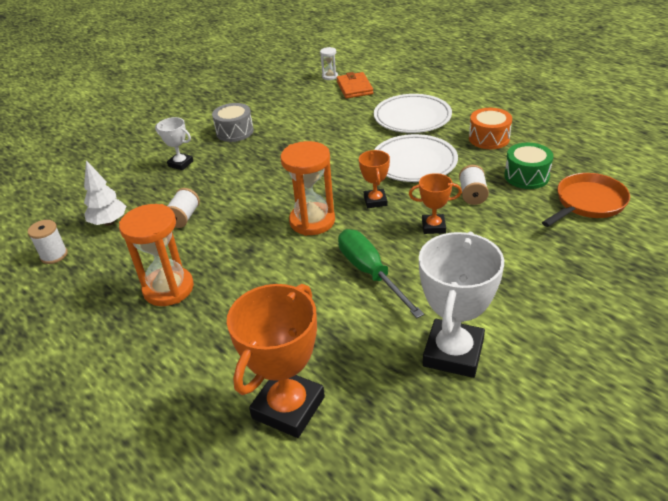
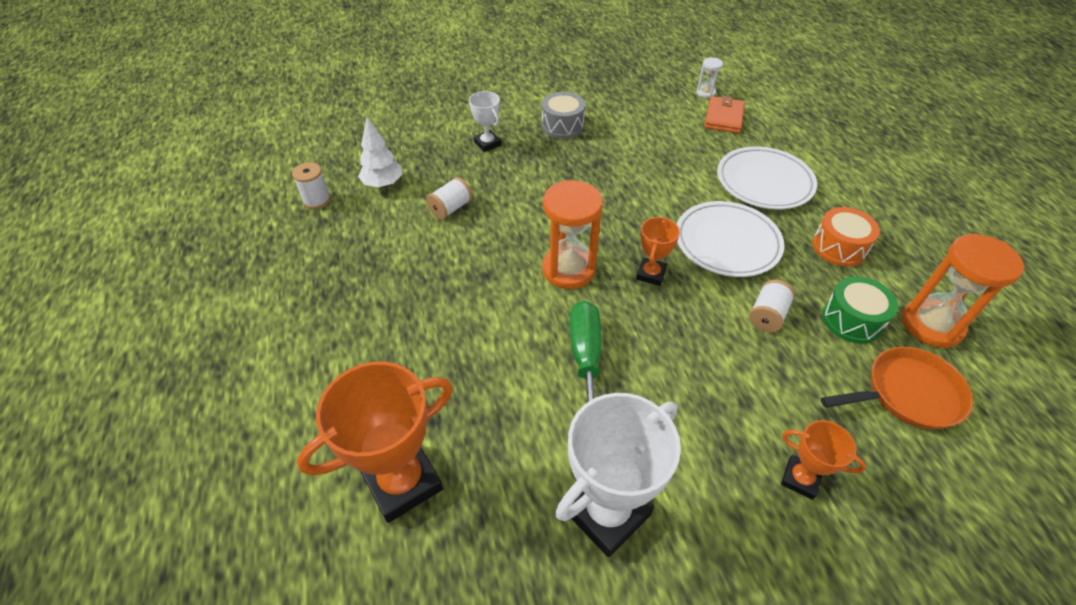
camera: 25 degrees right, 10 degrees up
(168, 289) = (386, 284): orange hourglass -> orange hourglass (931, 325)
(433, 227) = (693, 337): orange trophy -> orange trophy (800, 479)

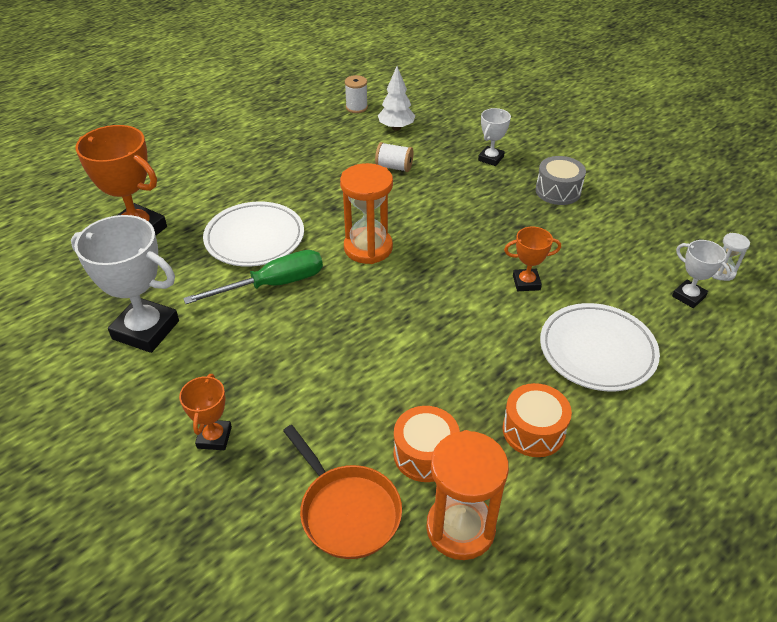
camera: 65 degrees right, 5 degrees down
(650, 274) = (395, 297): orange trophy -> orange trophy (526, 283)
(723, 117) = (688, 296): orange wallet -> white trophy
(727, 242) = (474, 339): white plate -> white plate (254, 238)
(767, 315) = (391, 386): white spool -> none
(851, 320) = (425, 454): green drum -> orange drum

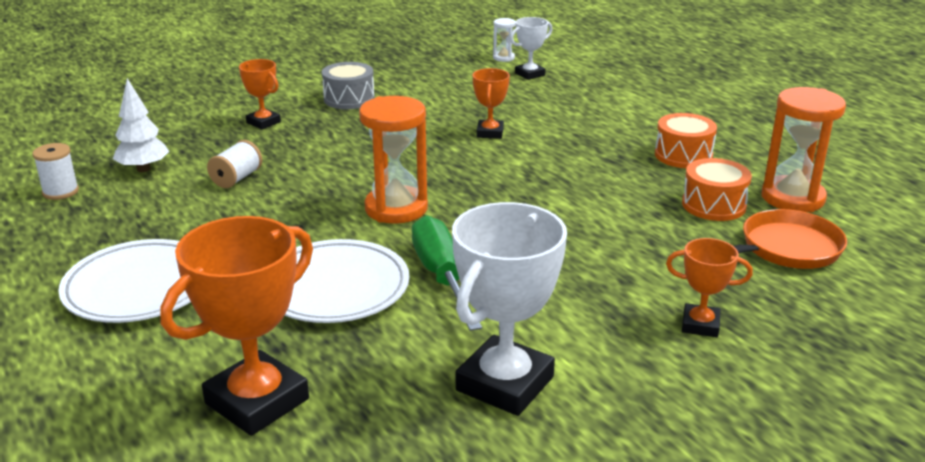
camera: 80 degrees left, 15 degrees down
(491, 158) = (263, 122): white trophy -> orange trophy
(597, 351) = (590, 117): white plate -> white plate (139, 287)

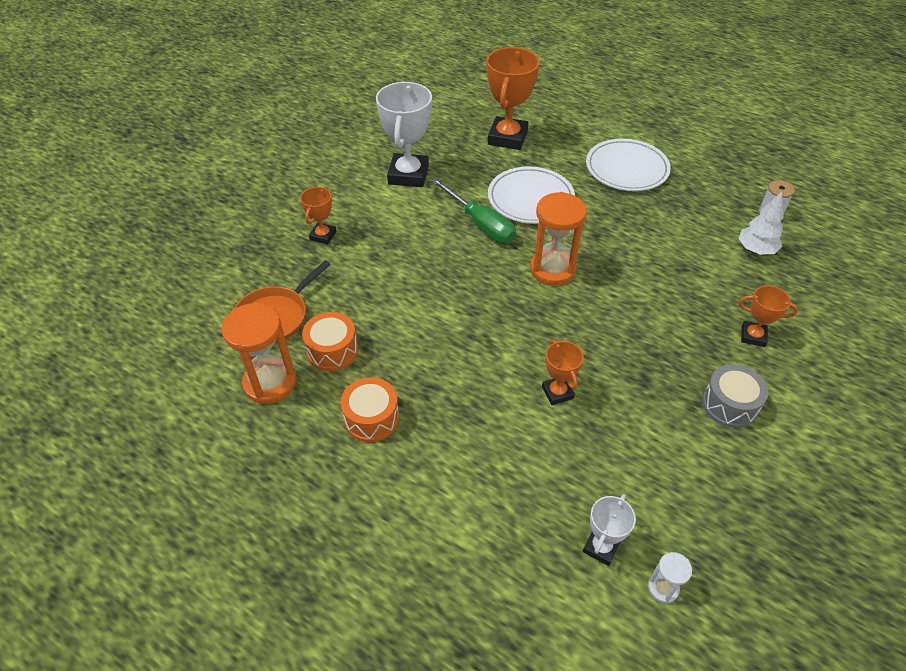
camera: 155 degrees right, 20 degrees up
(237, 178) = (685, 262): white spool -> none
(700, 325) = (323, 236): orange trophy -> orange trophy turned 60 degrees counterclockwise

